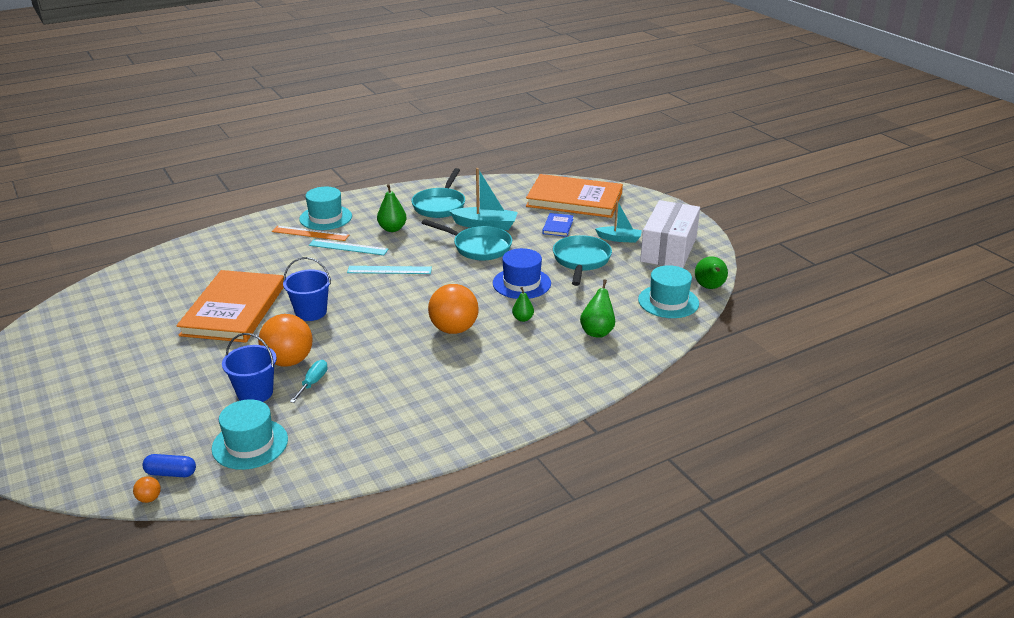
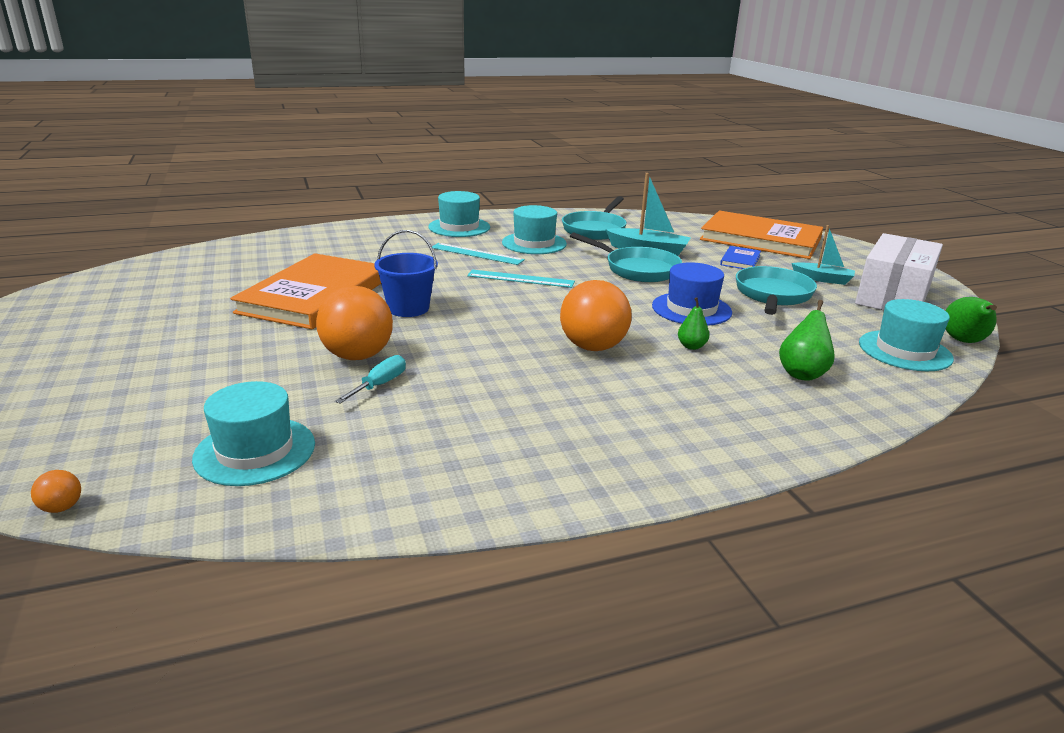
camera: 10 degrees right, 5 degrees down
(171, 473) = (118, 475): blue capsule -> none
(255, 393) = (295, 387): blue bucket -> none
(310, 233) = (436, 238): orange ruler -> none
(392, 229) = (534, 243): green pear -> turquoise hat

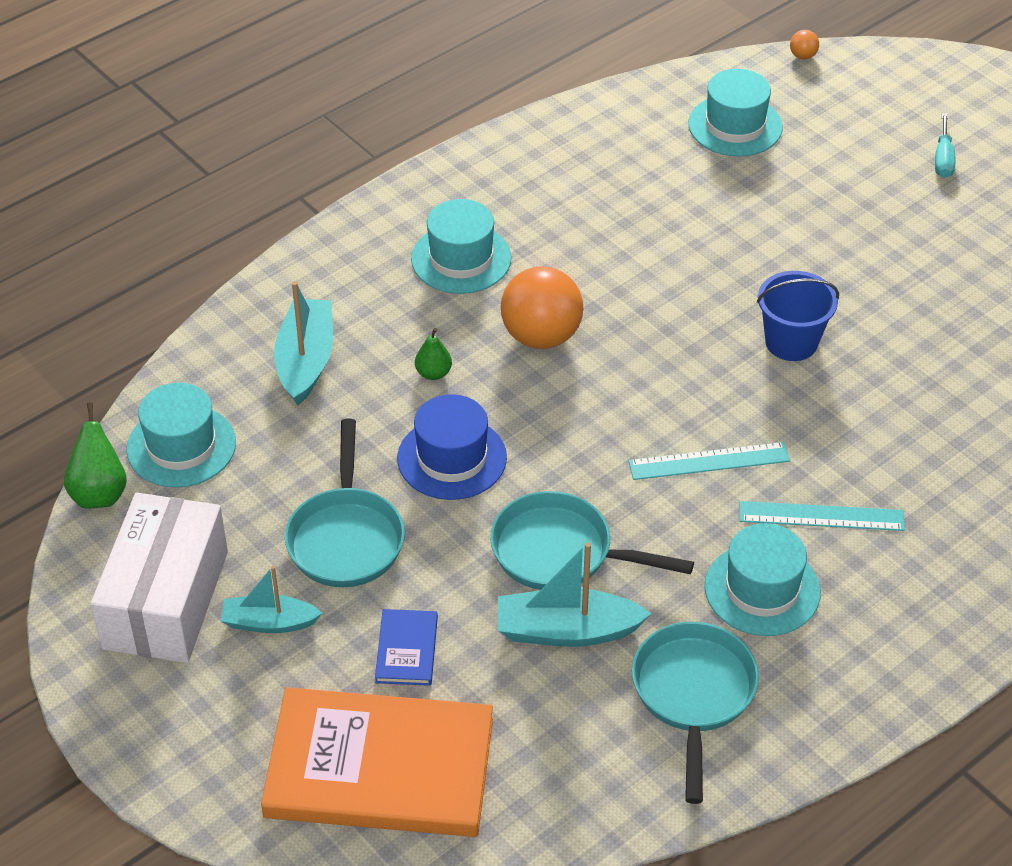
camera: 160 degrees right, 20 degrees up
(314, 295) = (921, 331): orange book -> none
(357, 356) = (766, 246): orange ball -> none
(380, 385) = (709, 216): turquoise screwdriver -> turquoise screwdriver (943, 159)
(459, 227) = (925, 609): turquoise hat -> turquoise hat (461, 259)
(802, 374) = (306, 361): green pear -> turquoise boat

